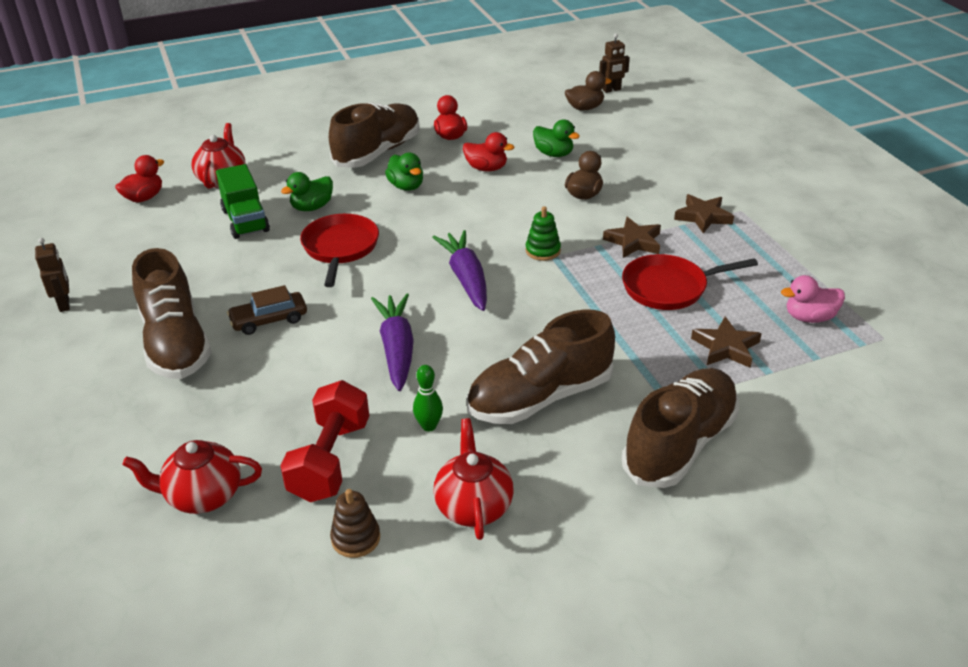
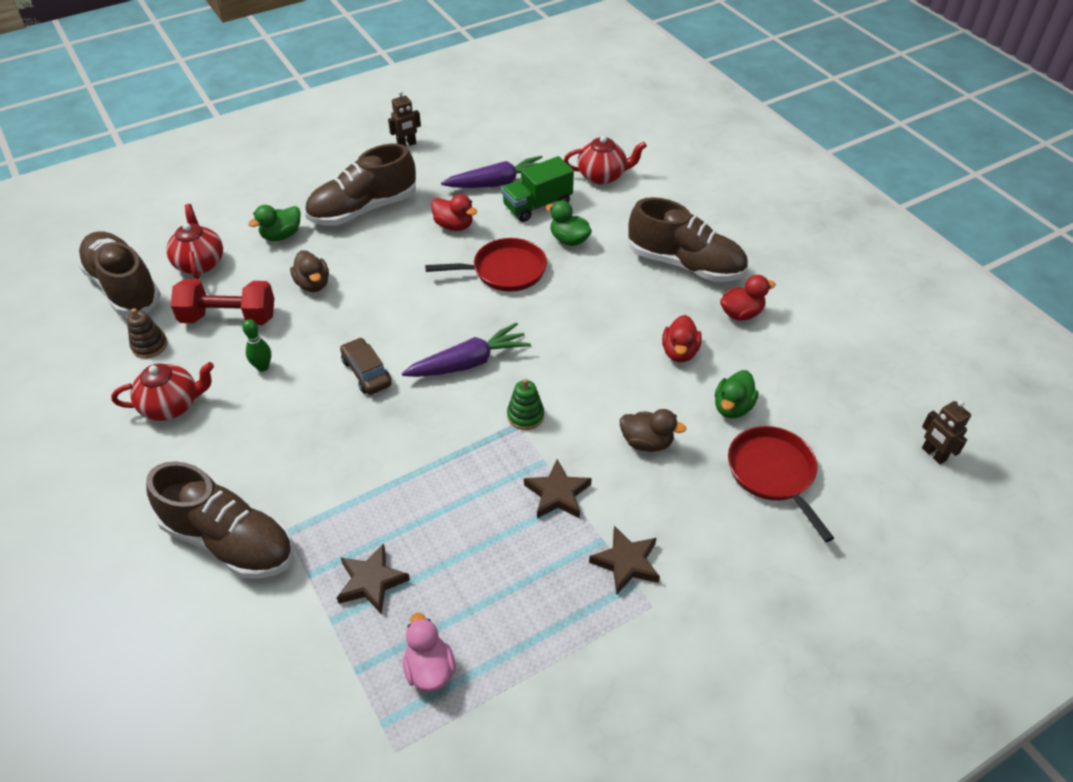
camera: 80 degrees right, 10 degrees up
(144, 198) = (560, 141): red duck -> red duck (454, 225)
(269, 320) = (395, 250): brown car -> brown car (366, 372)
(397, 349) = (360, 332): purple carrot -> purple carrot (498, 183)
(406, 186) = (624, 296): green duck -> green duck (281, 235)
(539, 397) = (295, 434): brown shoe -> brown shoe (124, 287)
(585, 108) = (865, 428): brown duck -> brown duck (313, 284)
(669, 287) = (473, 529): red pan -> red pan (773, 474)

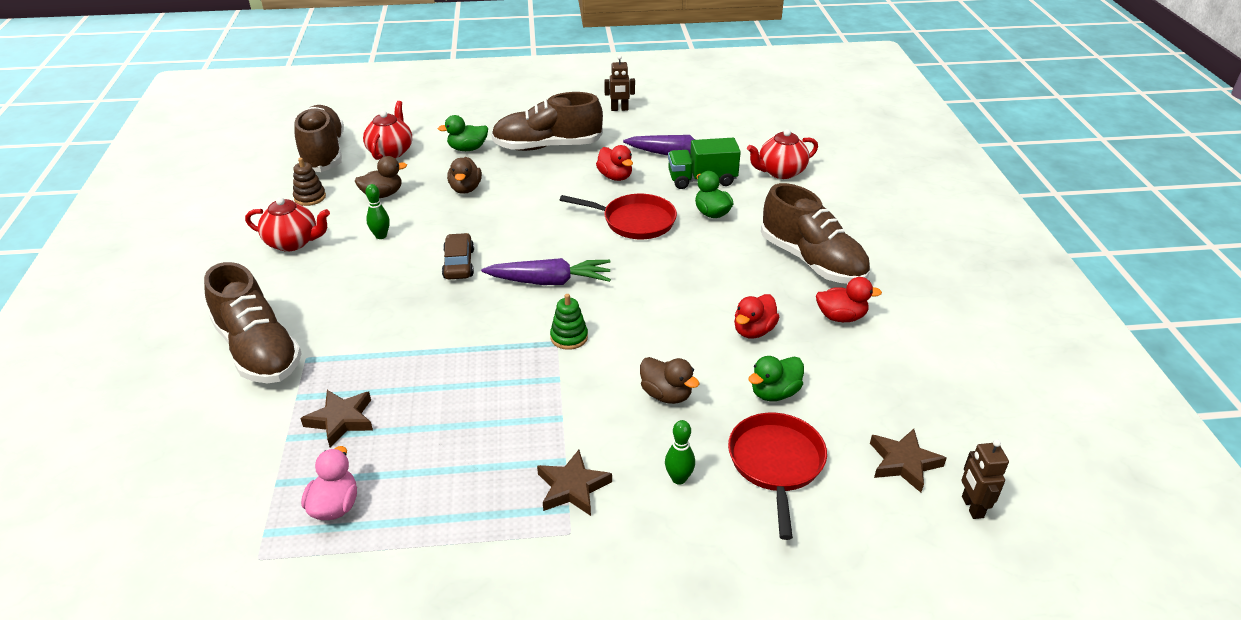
camera: 25 degrees right, 10 degrees down
(229, 318) = (382, 194): red dumbbell -> brown duck
(557, 494) = (551, 408): brown star -> brown star (903, 463)
(602, 176) = (780, 172): red teapot -> red teapot turned 135 degrees clockwise
(707, 518) = (679, 478): none -> green bowling pin

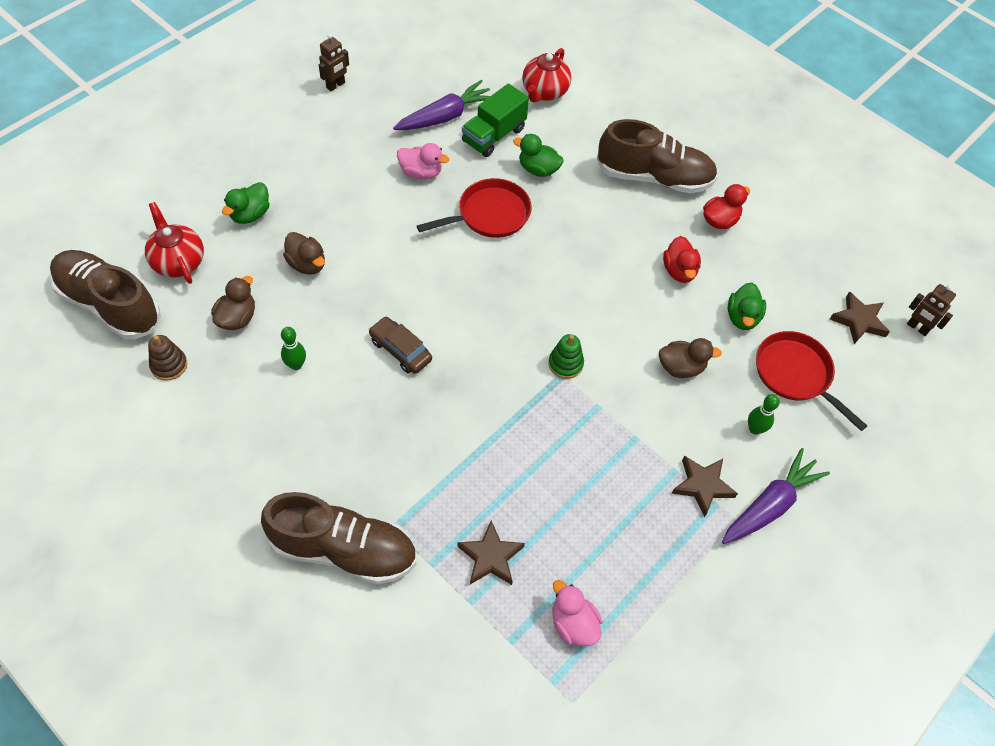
camera: 45 degrees left, 20 degrees up
(293, 242) = (223, 425): red teapot -> none
(547, 146) = (322, 169): brown shoe -> none
(550, 282) = (493, 320): purple carrot -> purple carrot (770, 505)
(615, 177) = (421, 173): red duck -> pink duck

